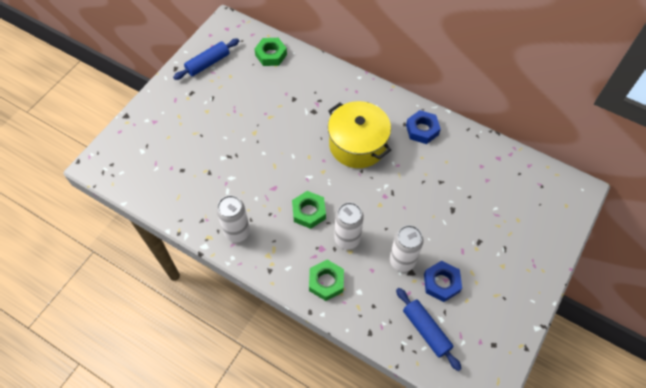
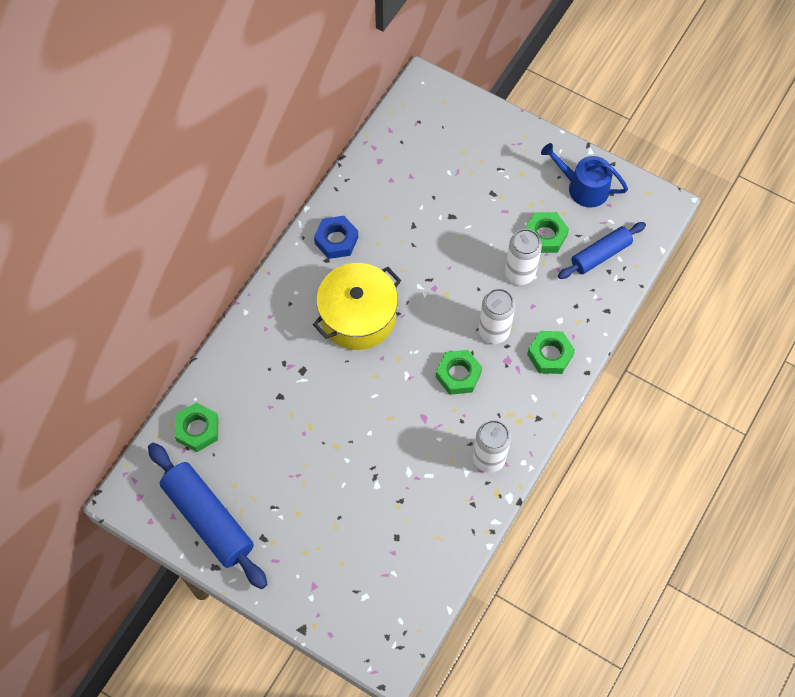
camera: 90 degrees left, 5 degrees up
(208, 63) = (209, 519): blue rolling pin -> blue rolling pin, size x1.61
(441, 283) = (545, 235): blue nut -> green nut
(496, 319) = (583, 187): none -> blue watering can

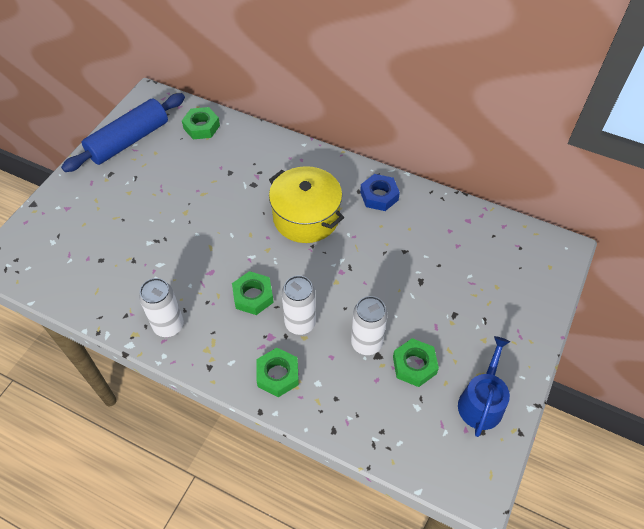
camera: 85 degrees right, 10 degrees down
(600, 254) = (400, 422): blue rolling pin -> none

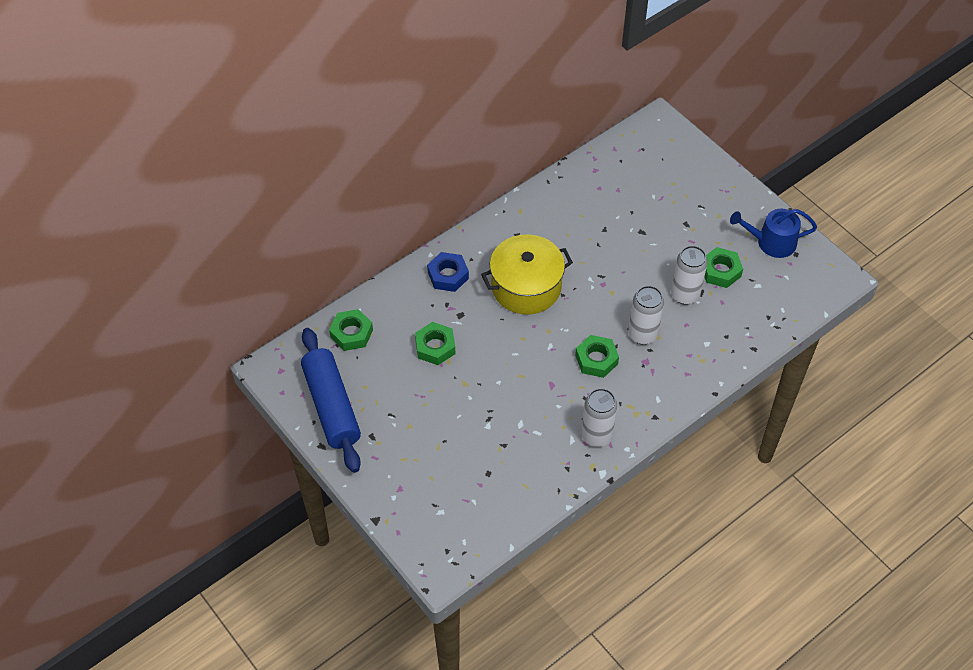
camera: 65 degrees left, 0 degrees up
(278, 375) = (686, 369): green nut -> green nut (435, 347)
(379, 196) = (532, 221): blue nut -> blue nut (448, 275)
(481, 401) = (771, 242): blue watering can -> blue watering can turned 45 degrees counterclockwise

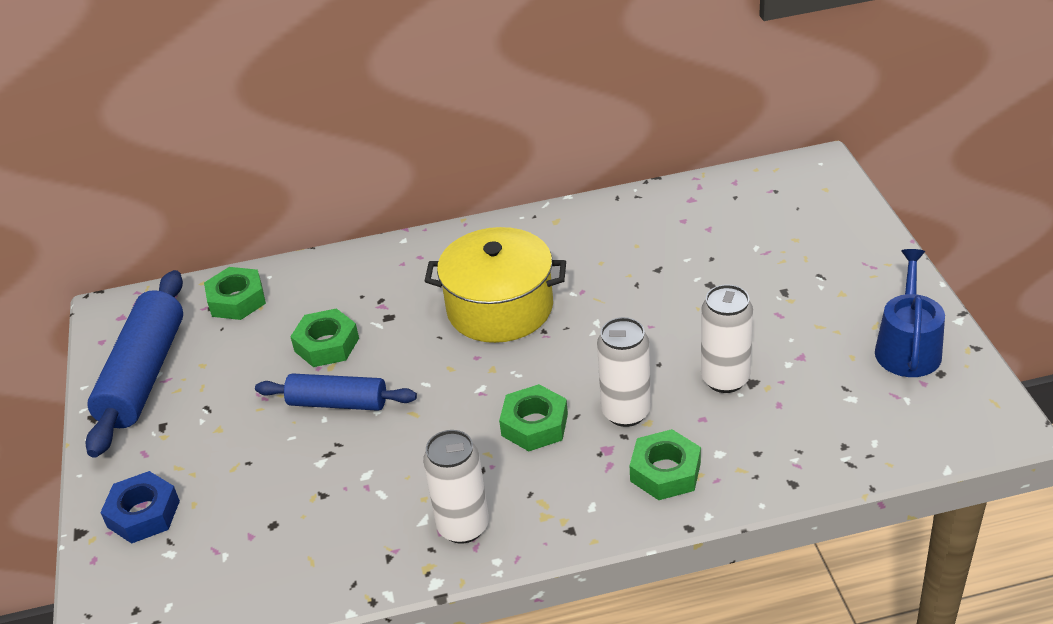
camera: 30 degrees right, 15 degrees down
(448, 275) = (407, 268): blue nut -> blue nut (143, 514)
(471, 384) = (337, 403): none -> blue rolling pin
(720, 271) = (801, 363): green nut -> green nut (665, 472)
(771, 242) = (907, 347): blue watering can -> blue watering can turned 75 degrees clockwise

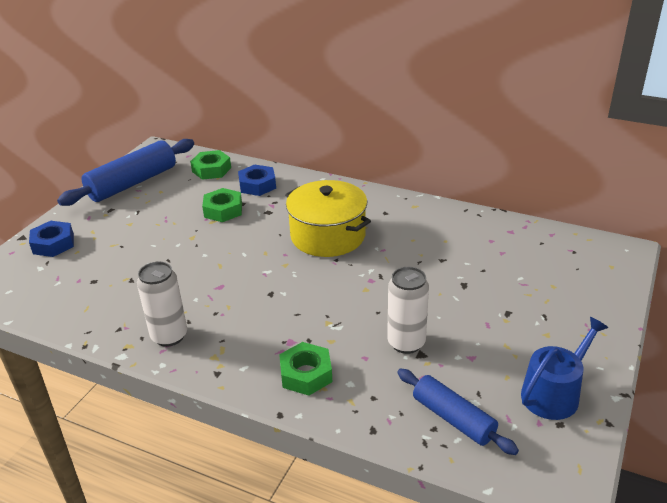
camera: 35 degrees right, 5 degrees down
(329, 290) = (257, 185): none -> blue nut
(337, 403) = (192, 240): blue rolling pin -> blue rolling pin (453, 419)
(534, 425) = (269, 305): green nut -> none
(626, 412) = (325, 328): white can -> none

